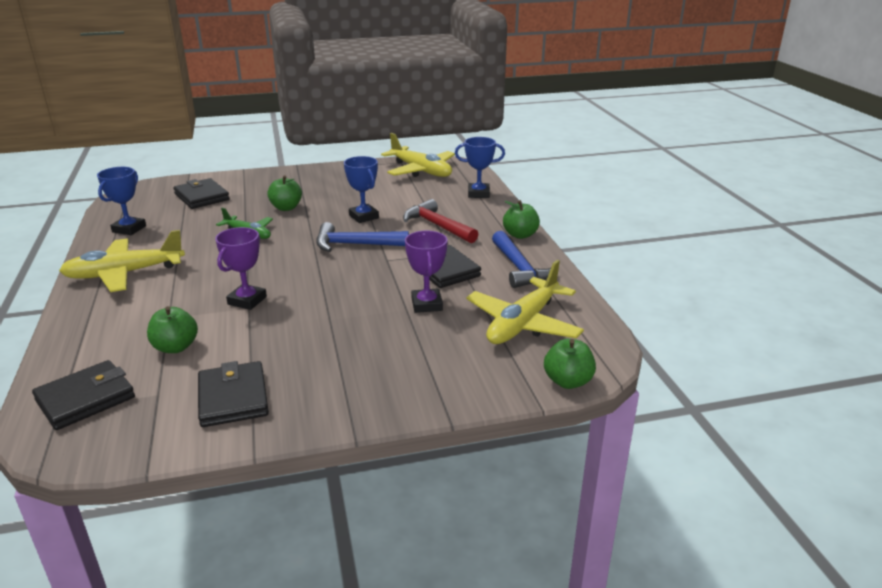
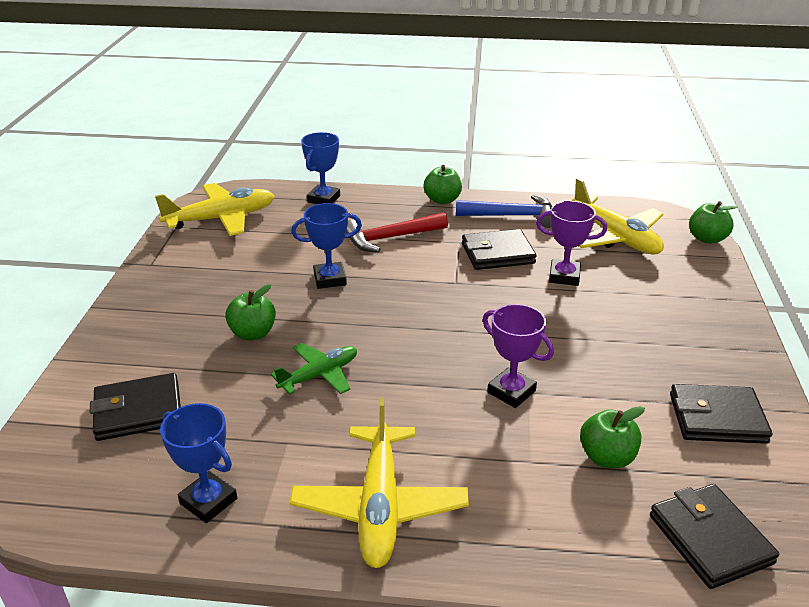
camera: 70 degrees left, 5 degrees up
(355, 244) = (404, 296): blue hammer -> none

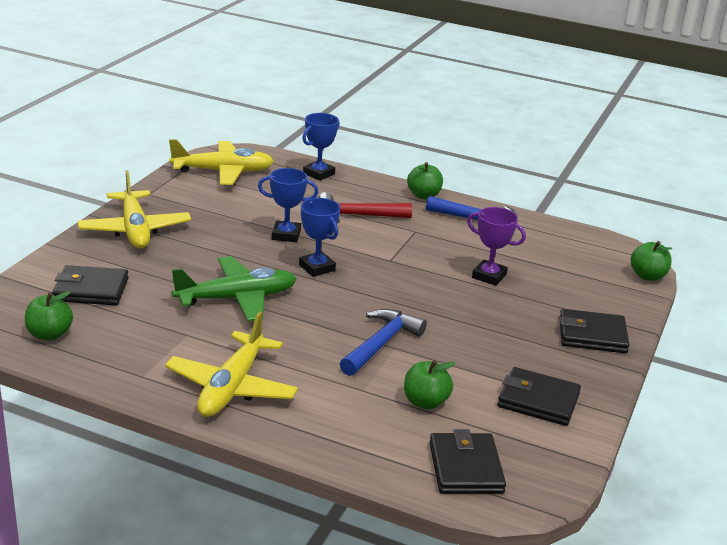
camera: 15 degrees right, 5 degrees down
(208, 501) = (113, 354): blue trophy -> blue trophy (317, 268)
(253, 333) = (202, 259): green apple -> green apple (49, 334)
(320, 375) = (237, 298): green plane -> green plane, size x1.63
(497, 254) = (442, 247): black wallet -> black wallet (592, 335)
(511, 391) = (381, 344): purple trophy -> blue hammer
(615, 237) = (560, 257): yellow plane -> yellow plane (134, 230)

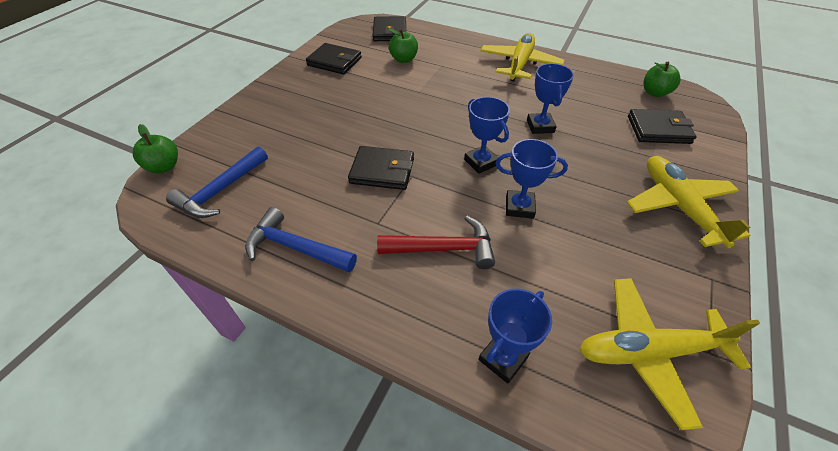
camera: 175 degrees left, 20 degrees up
(237, 298) = (540, 126): green plane -> blue trophy
(381, 344) = (427, 93): blue hammer -> blue hammer (220, 190)
(423, 195) = (350, 304): green apple -> none
(489, 276) = (321, 159): purple trophy -> none
(592, 335) = (267, 104): black wallet -> black wallet (382, 171)

